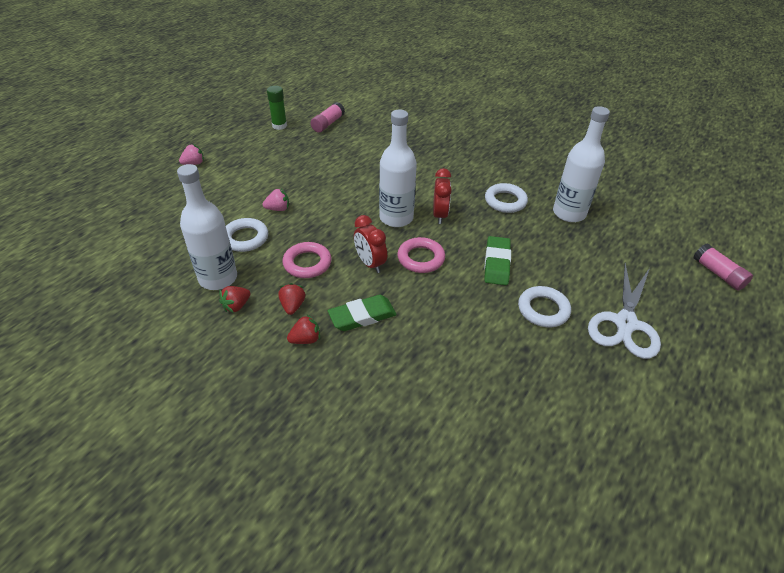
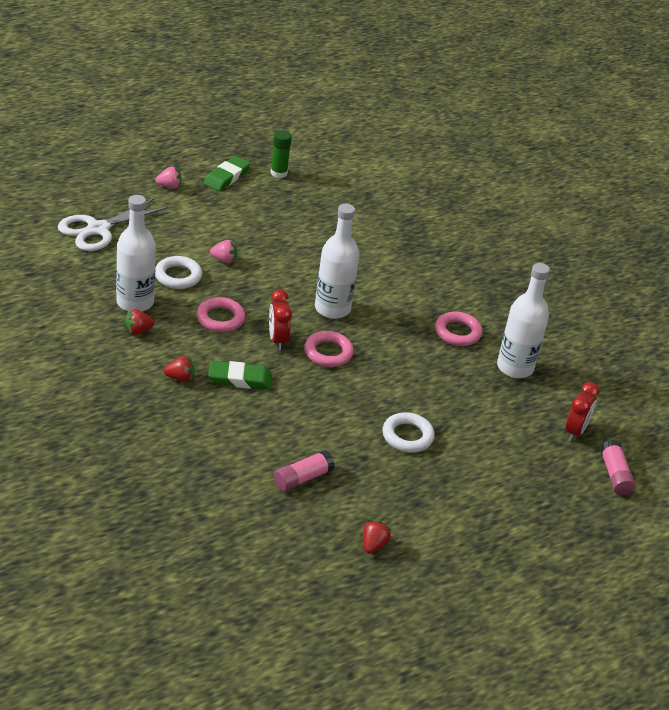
camera: 20 degrees right, 5 degrees down
(292, 306) = (185, 348): red strawberry -> red strawberry (373, 545)
(328, 124) = (332, 187): pink glue stick -> pink glue stick (302, 478)
(439, 215) = (378, 321): red clock -> red clock (575, 431)
(496, 263) = (397, 384): green eraser -> green eraser (227, 177)
(505, 201) = (457, 332): white ring -> pink ring
(625, 323) = (475, 476): white scissors -> white scissors (98, 229)

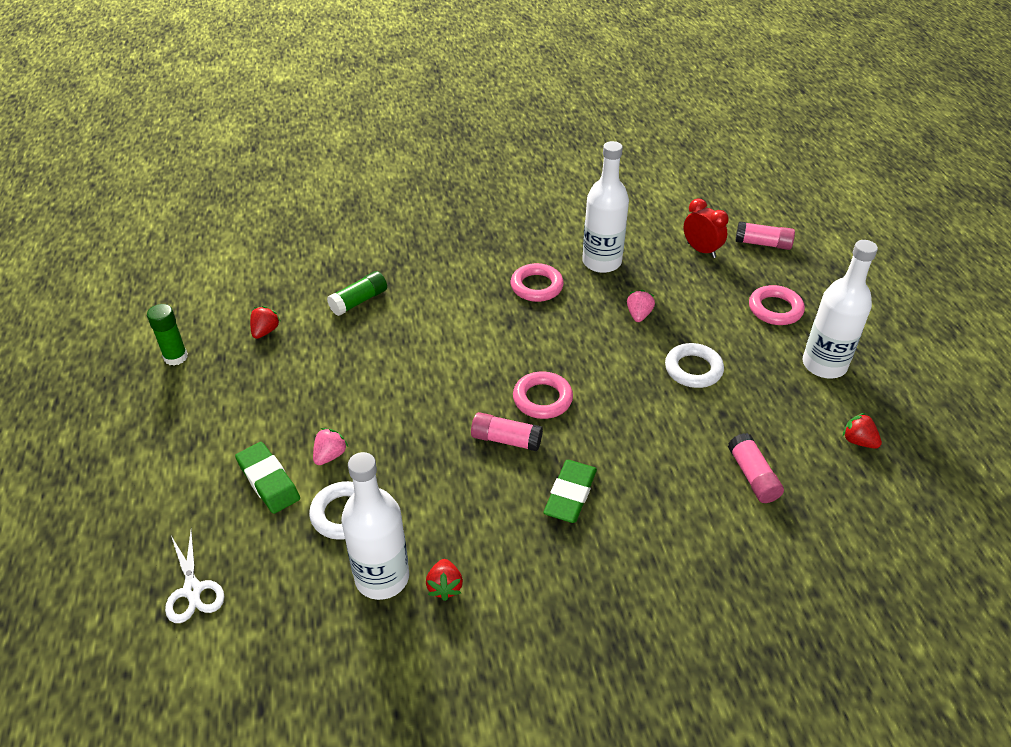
camera: 65 degrees left, 5 degrees up
(98, 229) = (193, 590): white scissors -> white scissors, size x0.61
(169, 186) = (136, 479): pink strawberry -> pink strawberry (638, 315)
(180, 378) = (554, 558): red strawberry -> red strawberry (265, 331)
(220, 318) = (448, 487): pink ring -> pink ring (775, 309)
(227, 177) = (153, 411): green eraser -> green eraser (268, 481)
(277, 340) = (506, 440): red clock -> pink glue stick
(332, 308) = (464, 375): white bottle -> white bottle (824, 365)
(382, 241) = (359, 301): none -> green glue stick

